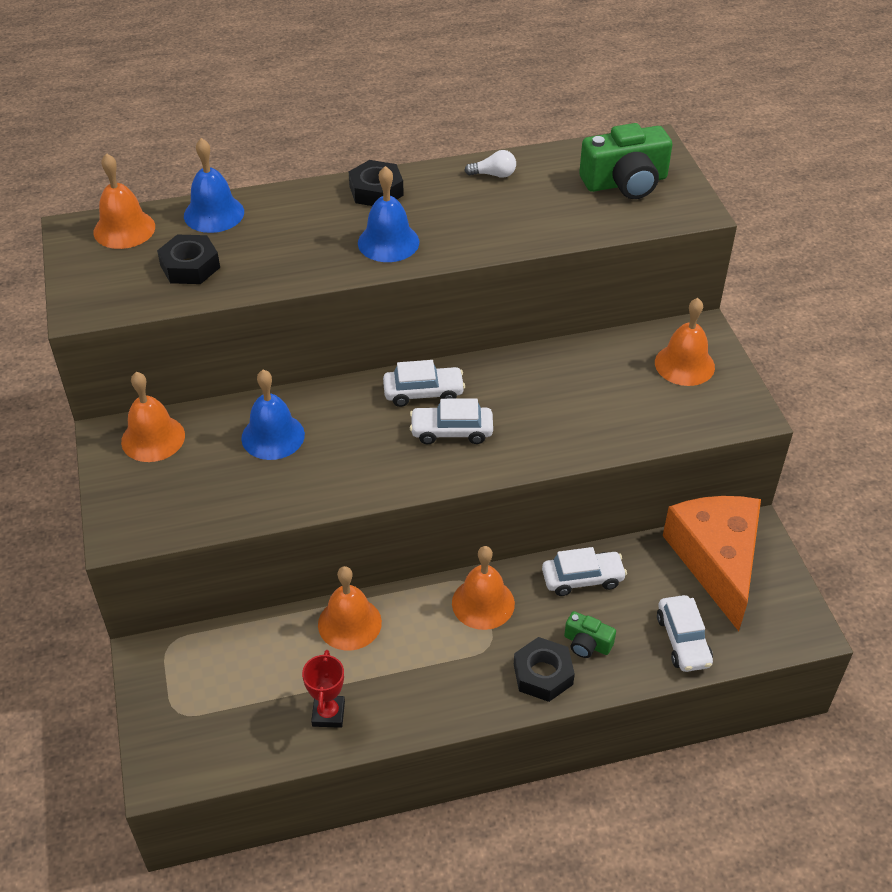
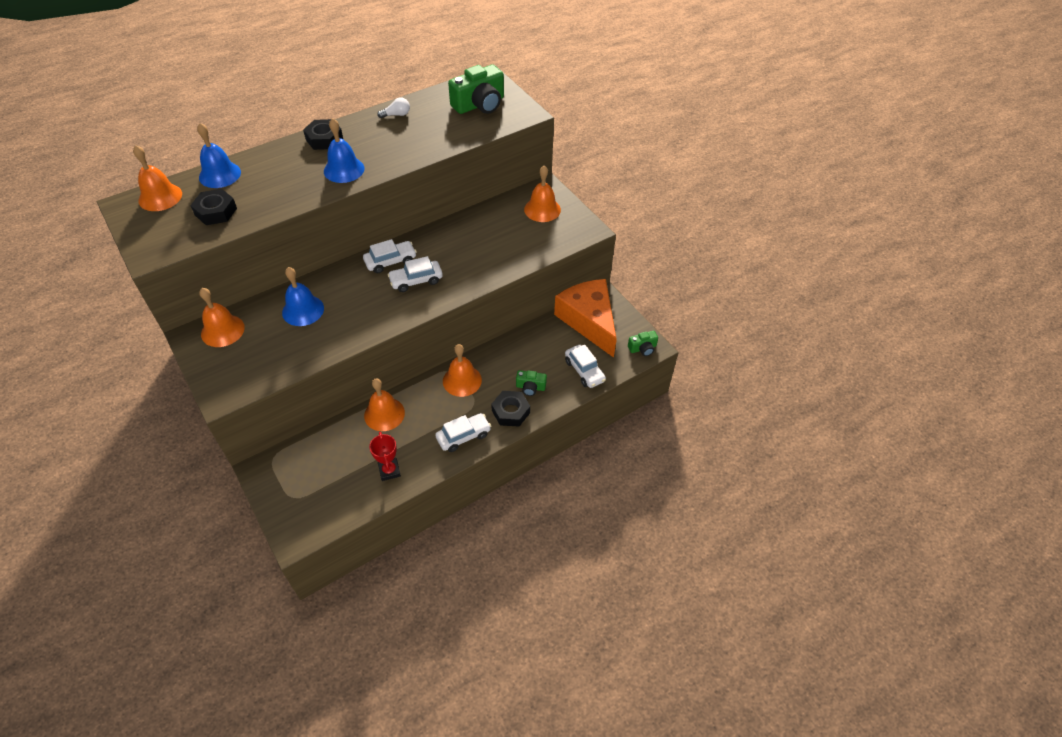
camera: 20 degrees left, 5 degrees up
(582, 578) = (516, 351): white car -> white car (463, 436)
(793, 629) = (642, 348): none -> green camera

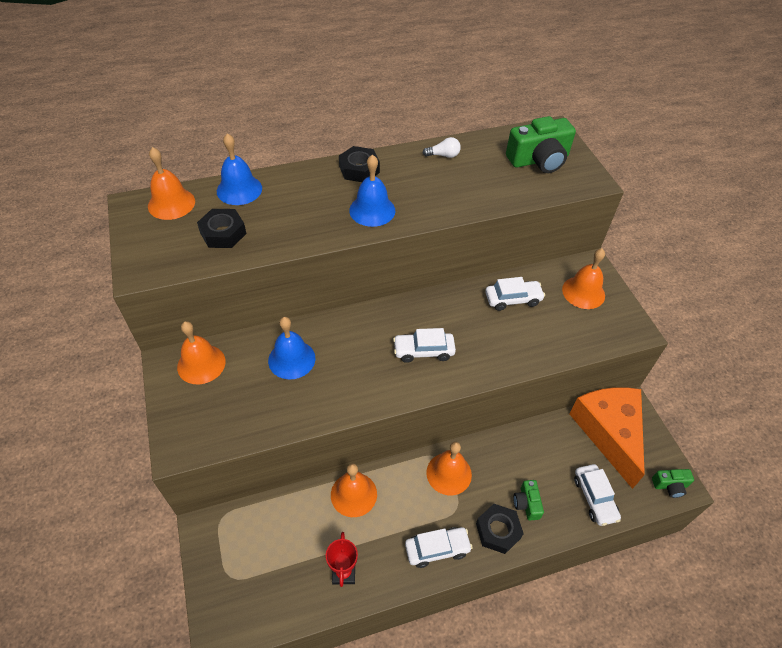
camera: 15 degrees right, 0 degrees up
(390, 261) = (400, 320): white car -> white car (513, 299)
(530, 387) = (526, 503): green camera -> green camera turned 60 degrees clockwise

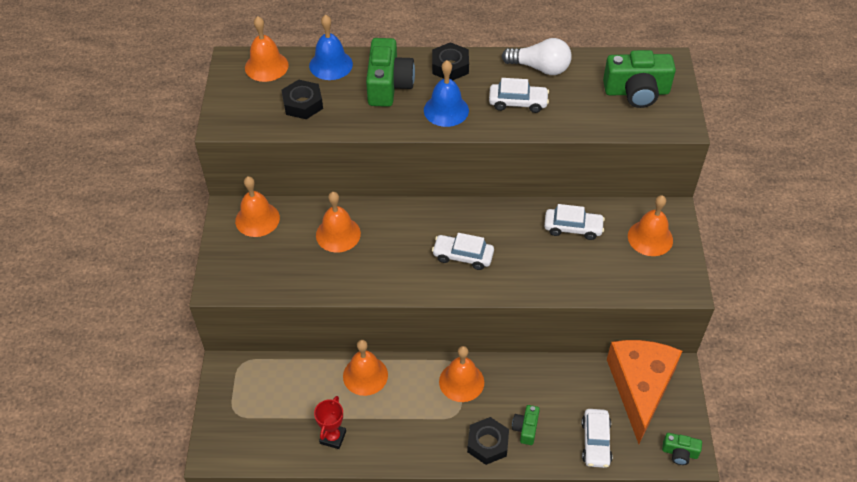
camera: 20 degrees right, 0 degrees up
(291, 359) = (338, 234): blue bell -> orange bell
(305, 198) = (388, 85): none -> green camera
(437, 549) = (424, 442): white car -> white car (518, 103)
(443, 155) = (540, 68): white light bulb -> white light bulb, size x1.80

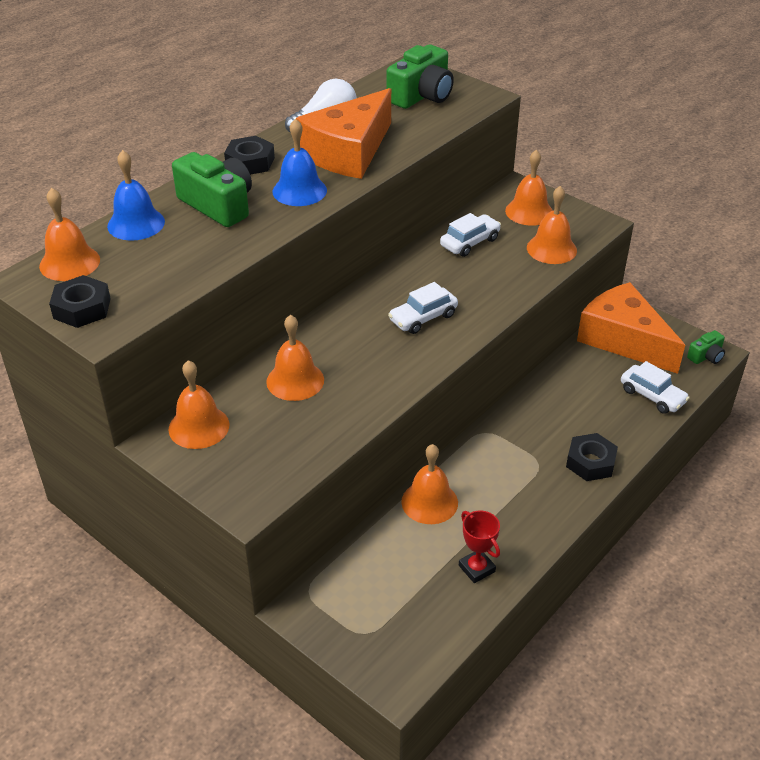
camera: 50 degrees left, 10 degrees down
(303, 104) = (160, 265): black nut -> black nut (82, 308)
(461, 381) = (507, 440): orange bell -> orange bell (551, 249)
(518, 103) = (348, 152): white car -> orange cheese
(525, 428) = (598, 429): green camera -> none

